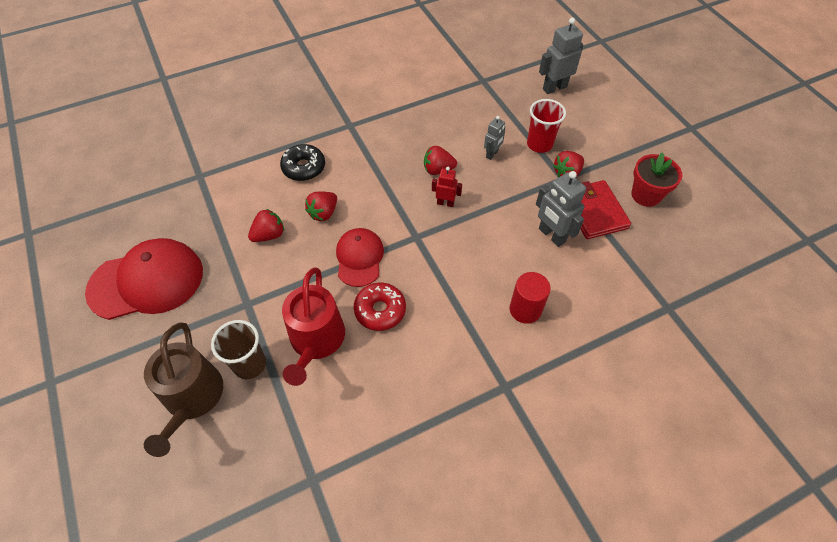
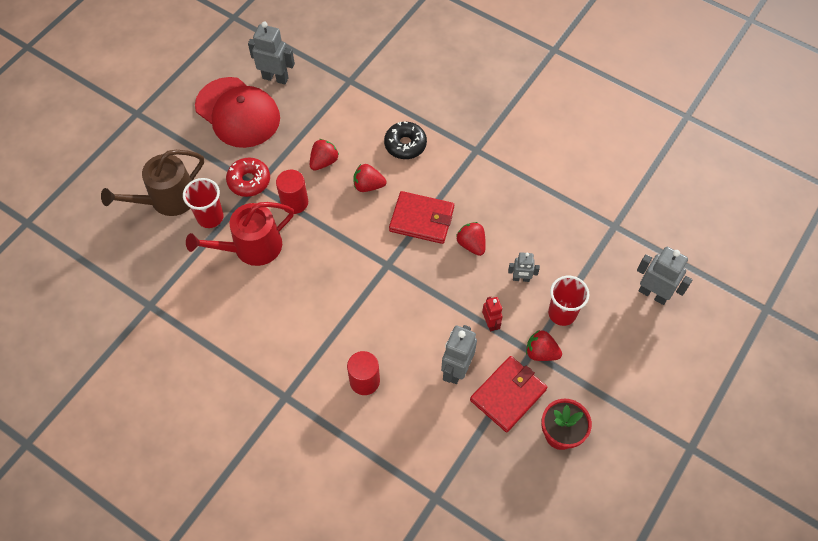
camera: 60 degrees right, 5 degrees up
(138, 231) = (275, 78): none -> grey robot
(250, 364) = (210, 217): brown cup -> red cup
(269, 235) = (324, 162): red strawberry -> red strawberry turned 75 degrees counterclockwise
(294, 279) = (294, 202): none -> red cylinder
(359, 258) = (341, 235): red cap -> none
(380, 310) = (302, 275): red donut -> red donut (249, 181)
(389, 191) = (422, 219): none -> red wallet
(445, 203) = (437, 268): red robot -> red robot (490, 323)

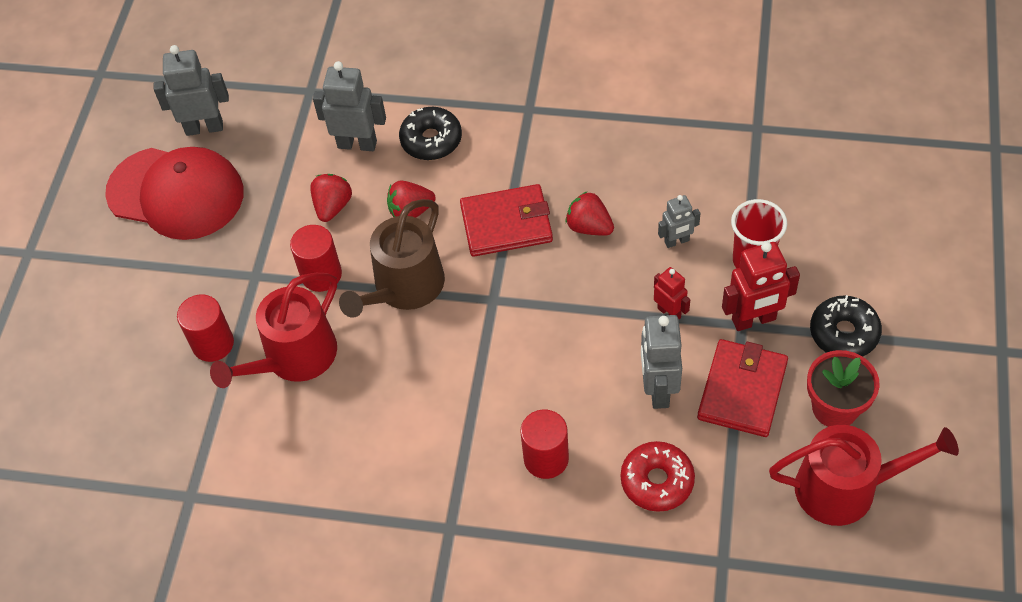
camera: 20 degrees left, 5 degrees down
(167, 199) = (138, 346): brown watering can -> brown watering can (404, 288)
(210, 217) = (213, 344): red cup -> red cylinder
(249, 181) = (242, 274): red donut -> red donut (657, 481)
(538, 489) = (846, 488): none -> red watering can
(541, 352) = (754, 320): red strawberry -> red robot
(593, 388) = (844, 333): none -> black donut
(653, 294) = (851, 188): grey robot -> grey robot (357, 144)

